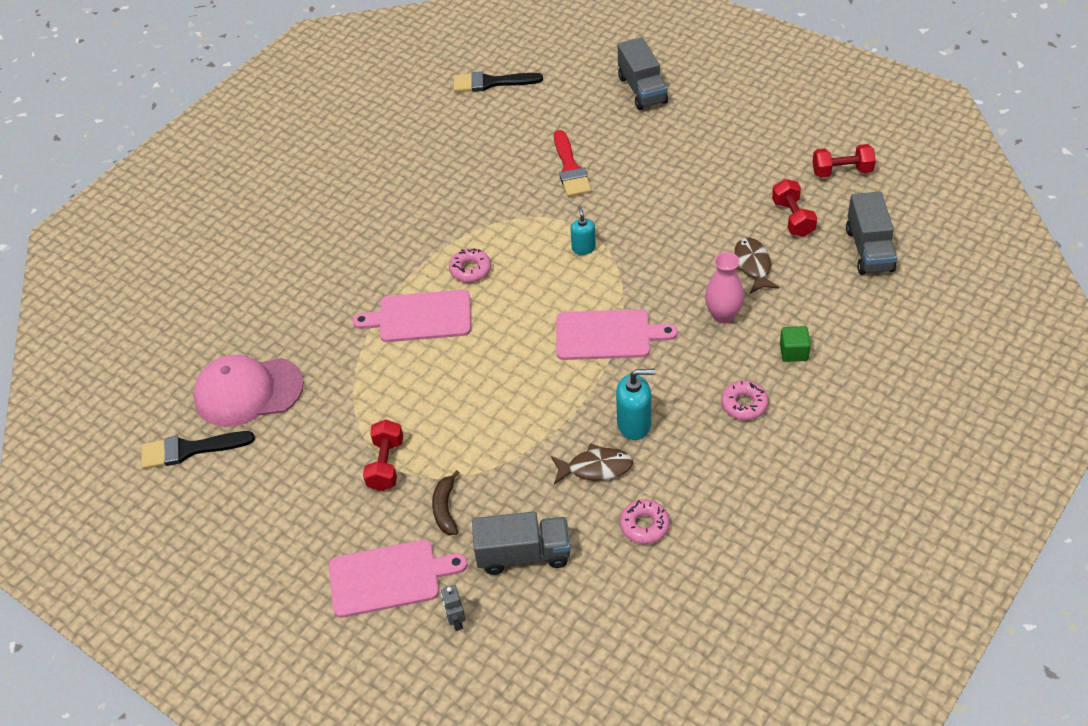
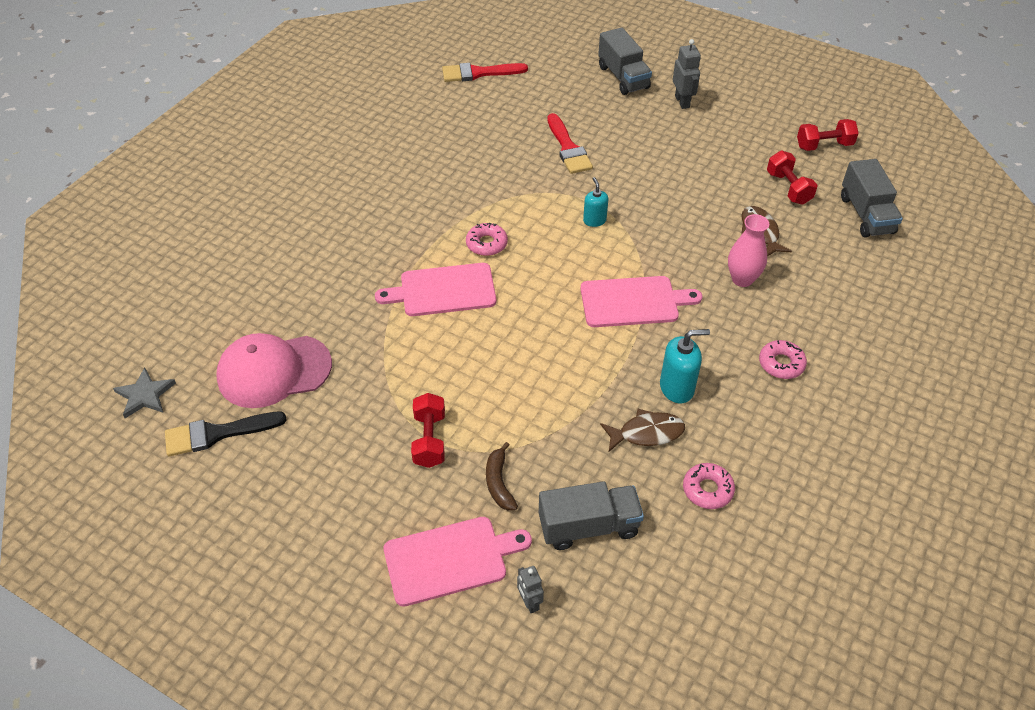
camera: 10 degrees left, 0 degrees up
(127, 410) = (145, 395): none -> grey star
(491, 83) = (479, 73): black brush -> red brush
(700, 118) = (682, 102): none -> grey robot
(793, 352) = (817, 312): green cube -> none

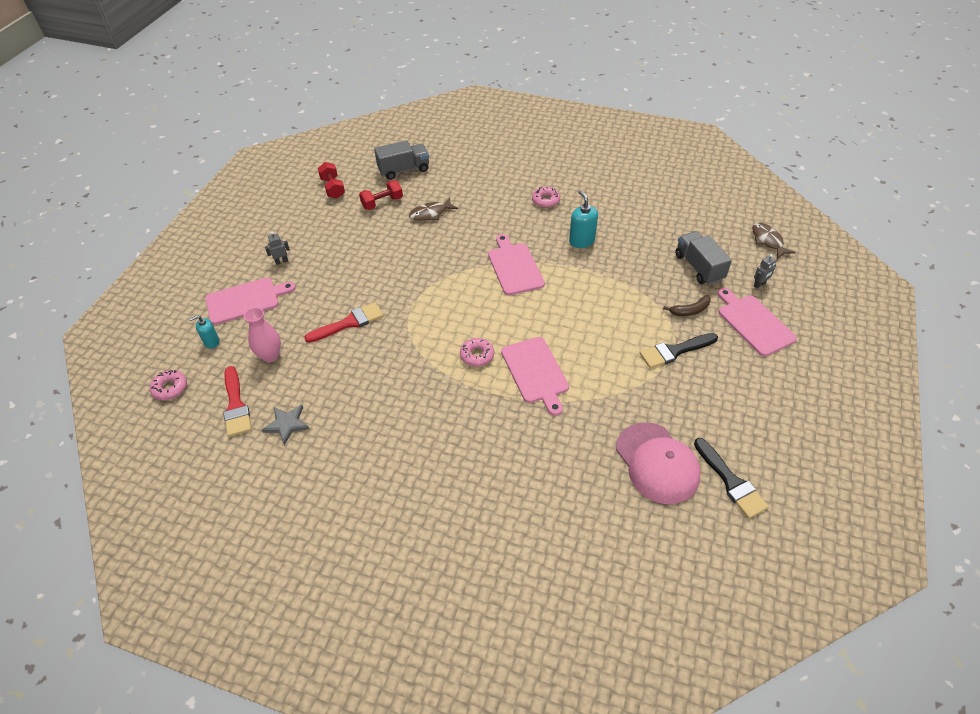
camera: 100 degrees left, 0 degrees up
(145, 395) = (721, 552): grey star -> grey star (286, 424)
(429, 440) = (675, 351): red dumbbell -> black brush
(594, 220) = (436, 296): turquoise soap dispenser -> turquoise soap dispenser (211, 342)
(623, 77) = (246, 300): grey truck -> pink cutting board
(646, 433) = (622, 250): brown fish -> brown fish (768, 241)
(682, 102) = (281, 261): grey robot -> grey robot, size x0.66
(707, 490) = (650, 224): pink donut -> pink donut (170, 388)
(742, 279) = (478, 219): pink vase -> pink vase (270, 355)

